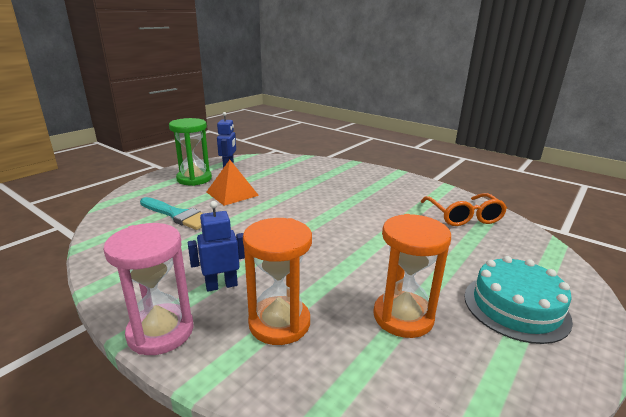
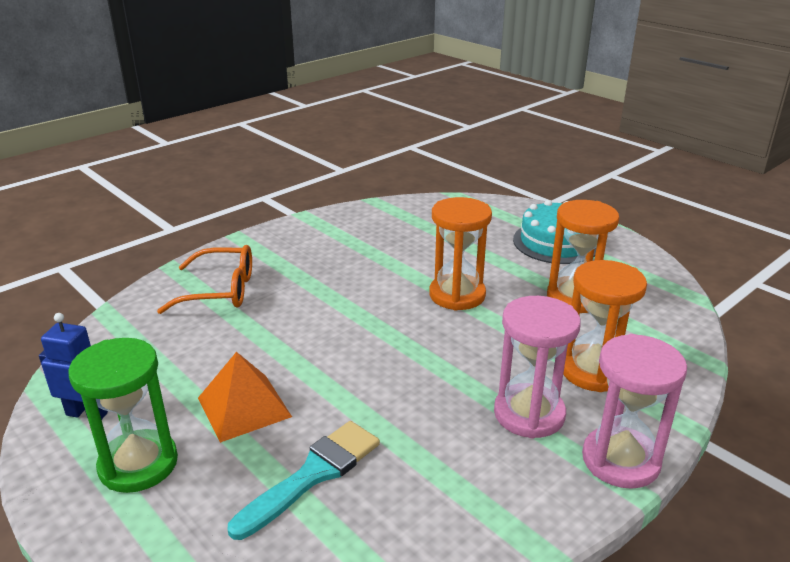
camera: 80 degrees left, 5 degrees up
(221, 285) = (529, 414): blue robot -> pink hourglass
(372, 250) = (457, 295): none -> orange hourglass
(463, 216) = (391, 224): orange glasses -> orange glasses (220, 290)

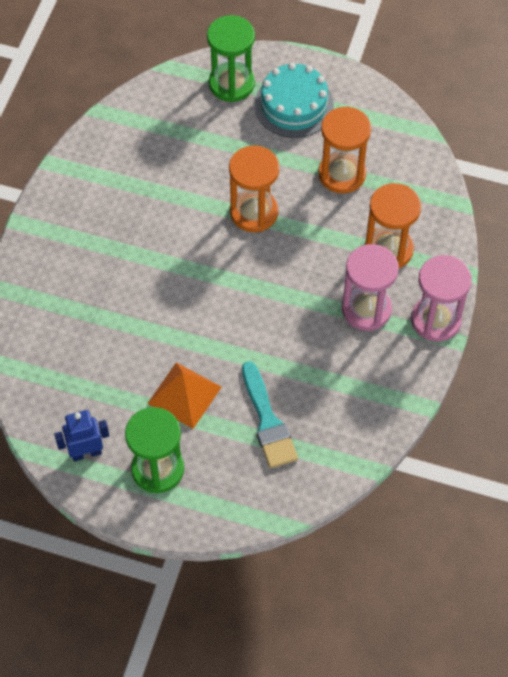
camera: 30 degrees left, 30 degrees up
(220, 290) = (67, 296): orange glasses -> none
(313, 474) = (268, 421): turquoise brush -> turquoise brush turned 150 degrees clockwise
(504, 216) = (231, 84): none -> green hourglass

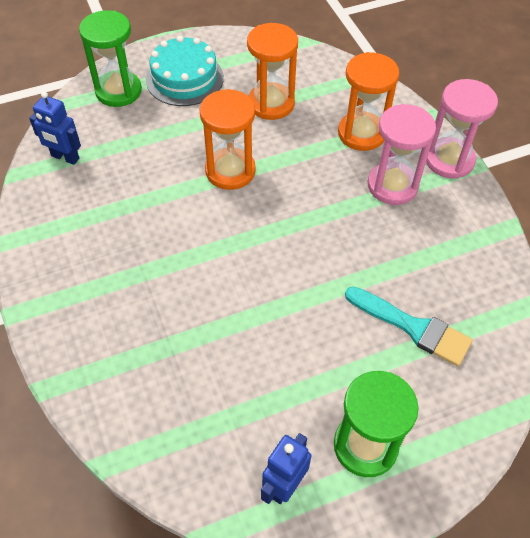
camera: 40 degrees left, 5 degrees down
(143, 119) = (65, 157): none -> blue robot
(184, 395) = (321, 358): orange pyramid -> none

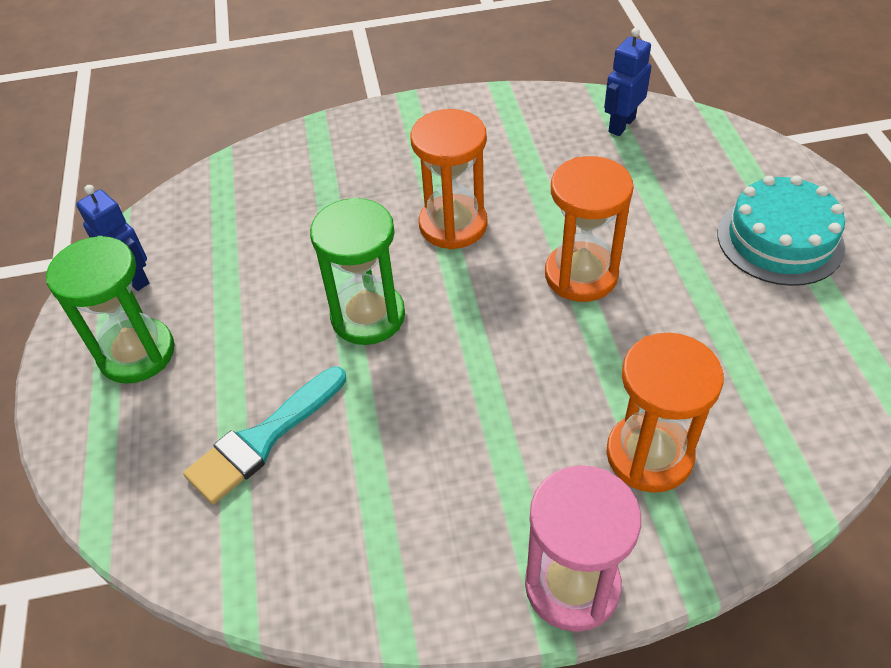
camera: 105 degrees right, 5 degrees down
(118, 91) = (747, 171): green hourglass -> green hourglass (368, 316)
(271, 103) = (724, 338): orange hourglass -> orange hourglass (453, 225)
(392, 185) = (524, 475): pink hourglass -> none

